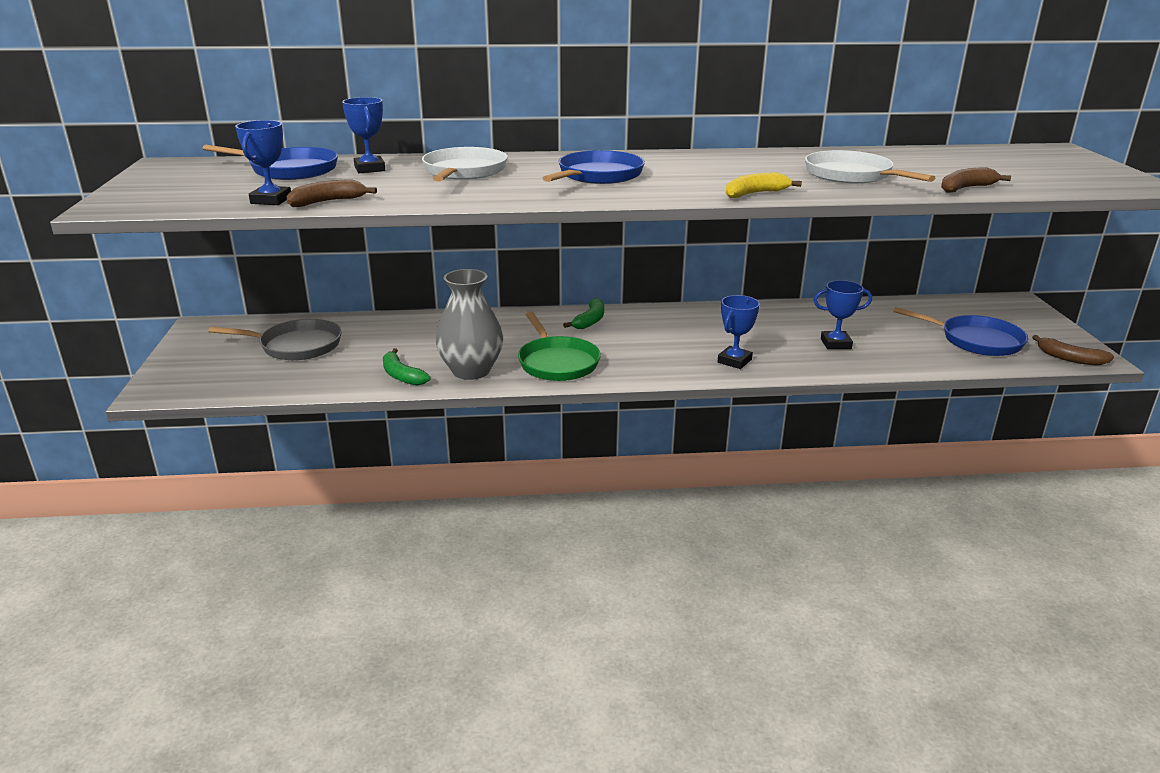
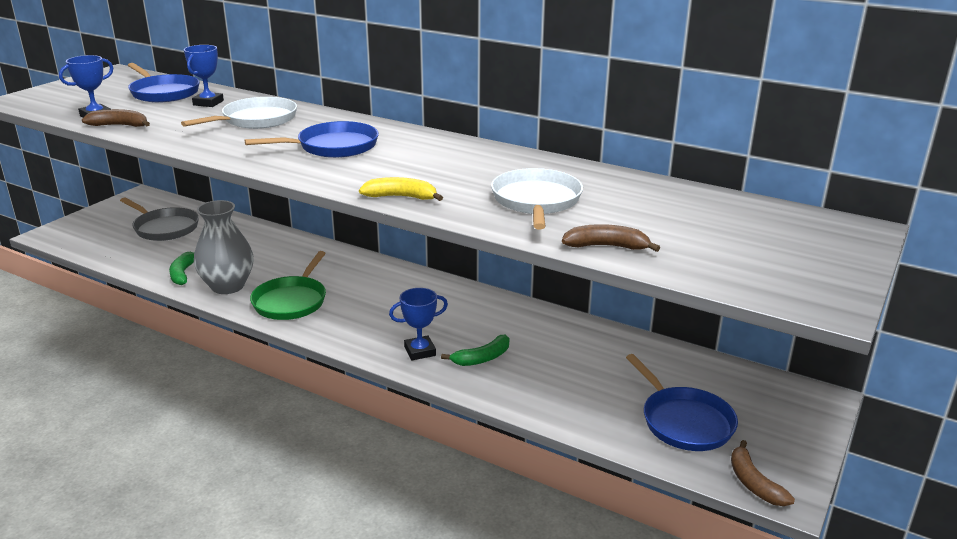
camera: 35 degrees right, 0 degrees up
(590, 320) = (375, 274): green banana -> green banana (482, 358)
(835, 344) = (536, 370): blue trophy -> none

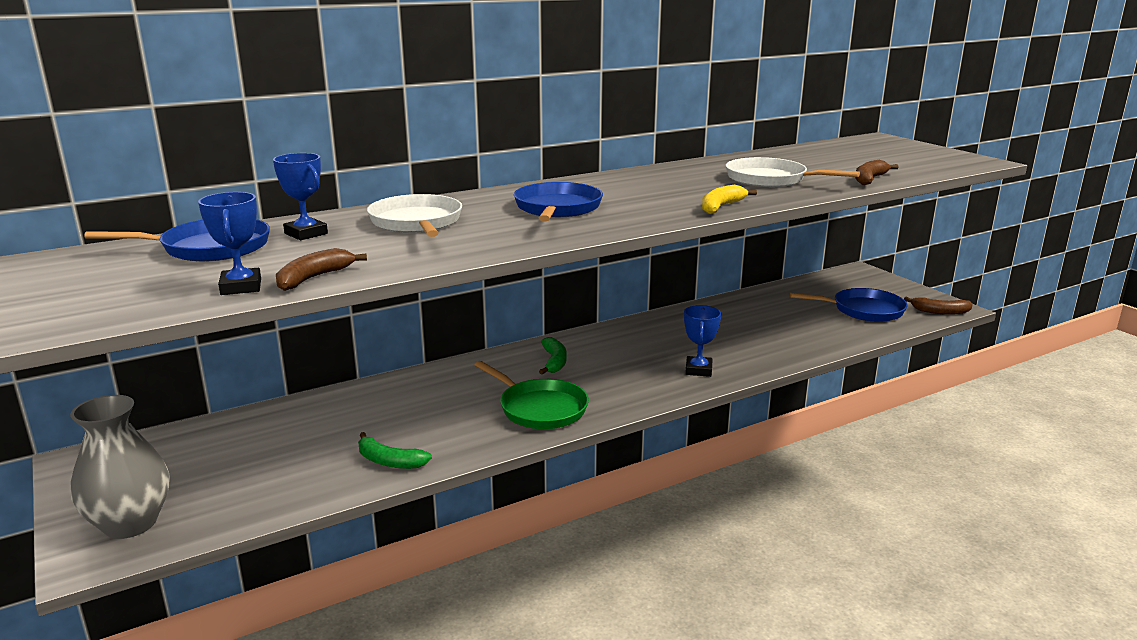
camera: 60 degrees left, 5 degrees down
(164, 228) = (229, 456): grey pan -> none
(228, 286) = (460, 438): grey vase -> grey vase (130, 523)
(482, 358) = (731, 349): green banana -> green banana (554, 362)

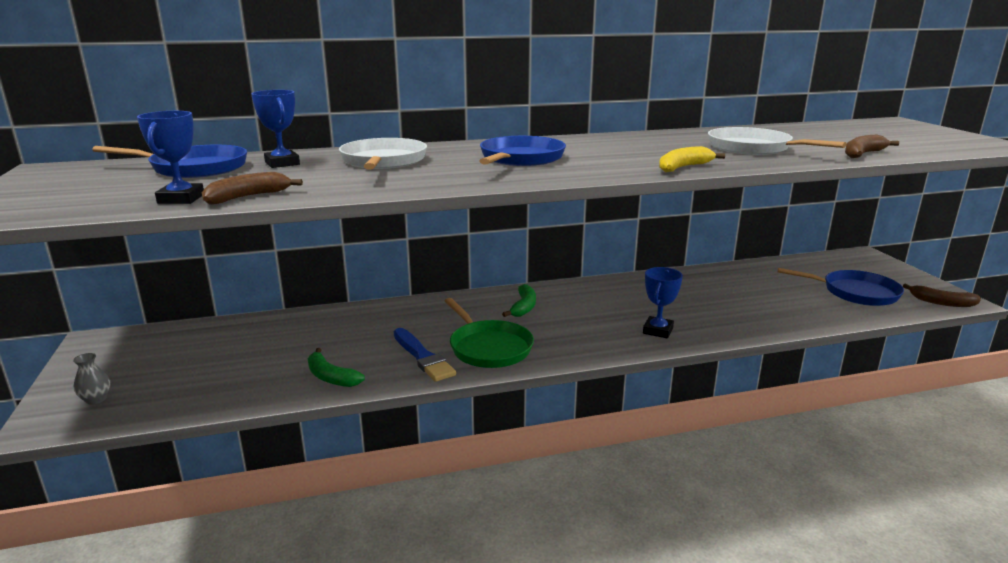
camera: 15 degrees right, 0 degrees up
(130, 523) = (96, 399): grey vase -> grey vase, size x0.42
(476, 427) = (422, 357): none -> blue brush

